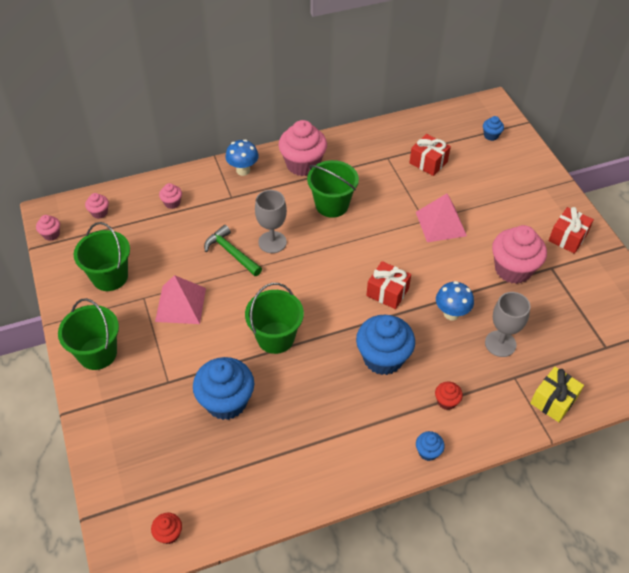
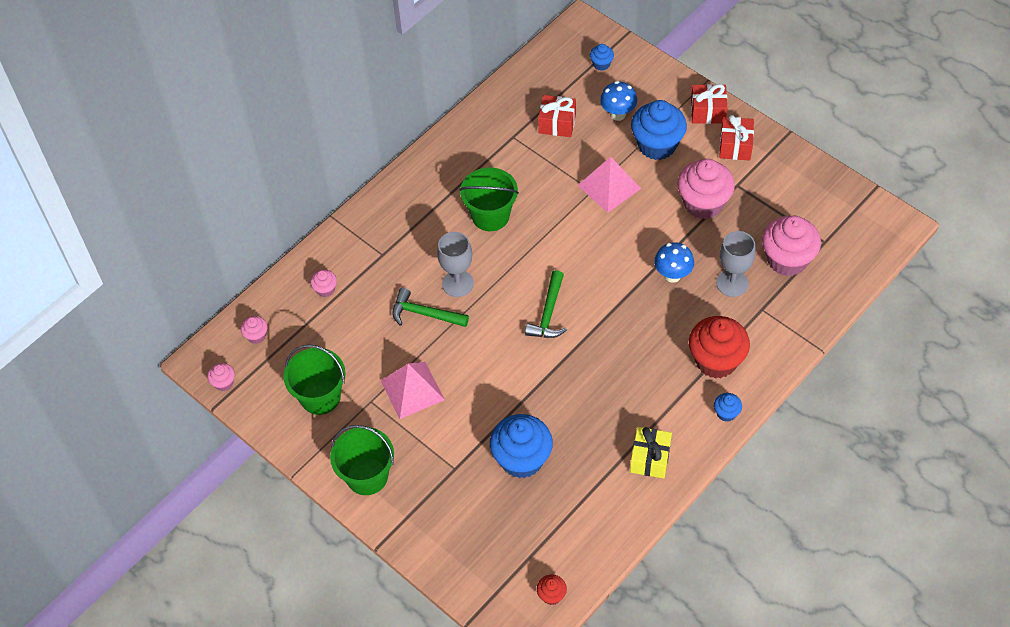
camera: 25 degrees left, 5 degrees up
(243, 170) = (373, 219): blue mushroom -> blue mushroom (618, 114)
(275, 337) = (526, 377): green bucket -> none
(303, 164) = (431, 184): pink cupcake -> pink cupcake (787, 260)
(328, 296) = (548, 313): none -> green hammer
(383, 358) = (636, 348): blue cupcake -> blue cupcake (657, 145)
(387, 292) = (601, 282): red gift -> red gift (707, 112)
(446, 401) = (716, 360): red cupcake -> red cupcake, size x2.18
(553, 401) = (806, 314): yellow gift -> yellow gift (650, 458)

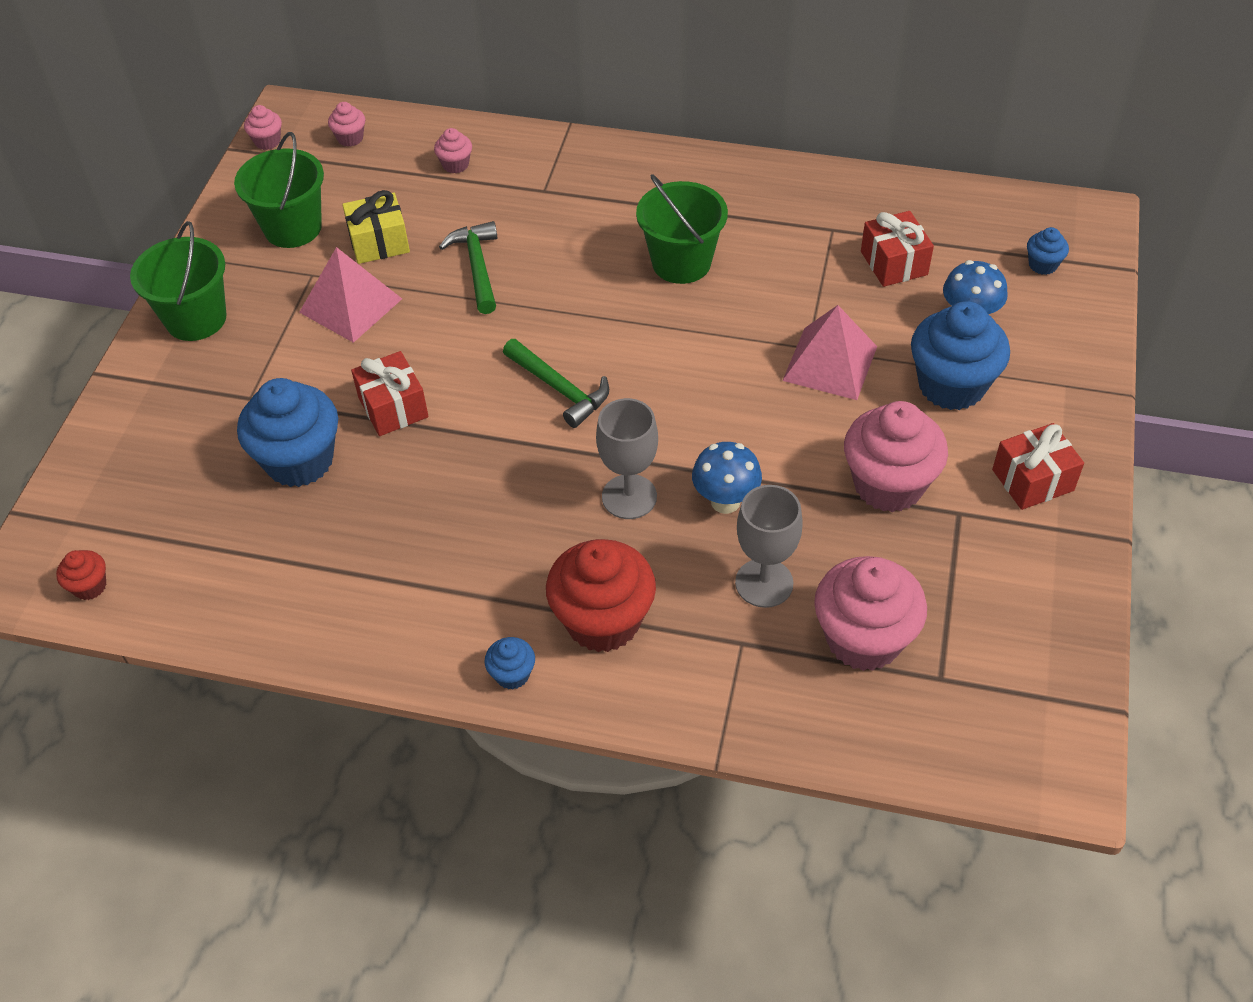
camera: 60 degrees right, 5 degrees down
(458, 283) = (547, 277): grey goblet -> grey goblet (629, 497)
(548, 313) = (560, 389): green hammer -> green hammer turned 120 degrees counterclockwise
(650, 458) = (376, 609): yellow gift -> yellow gift (379, 242)
(707, 112) = (1068, 419): red gift -> red gift (393, 407)

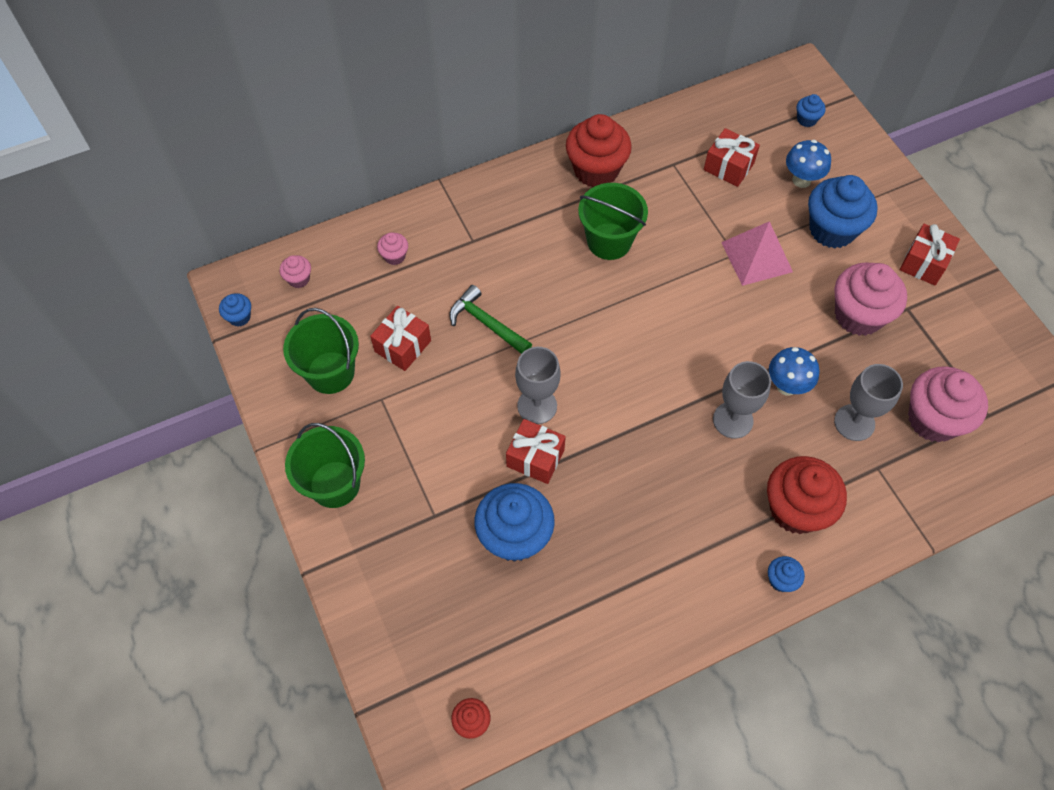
camera: 40 degrees left, 10 degrees up
(267, 141) = (239, 317): pink cupcake -> blue cupcake
(351, 305) = (432, 404): pink pyramid -> none
(379, 242) = (403, 346): yellow gift -> red gift
(445, 364) = (537, 406): none -> grey goblet
(560, 389) = (623, 376): green hammer -> none
(739, 193) = (596, 170): none -> red cupcake

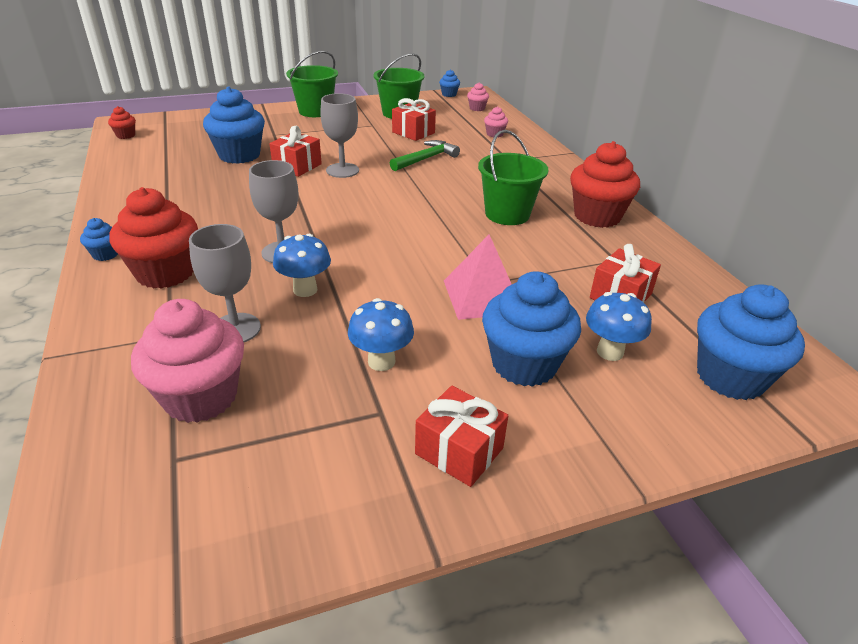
camera: 95 degrees right, 25 degrees down
(806, 119) = (730, 377): blue cupcake -> blue cupcake, size x2.18
(858, 315) = (381, 361): pink cupcake -> blue mushroom

